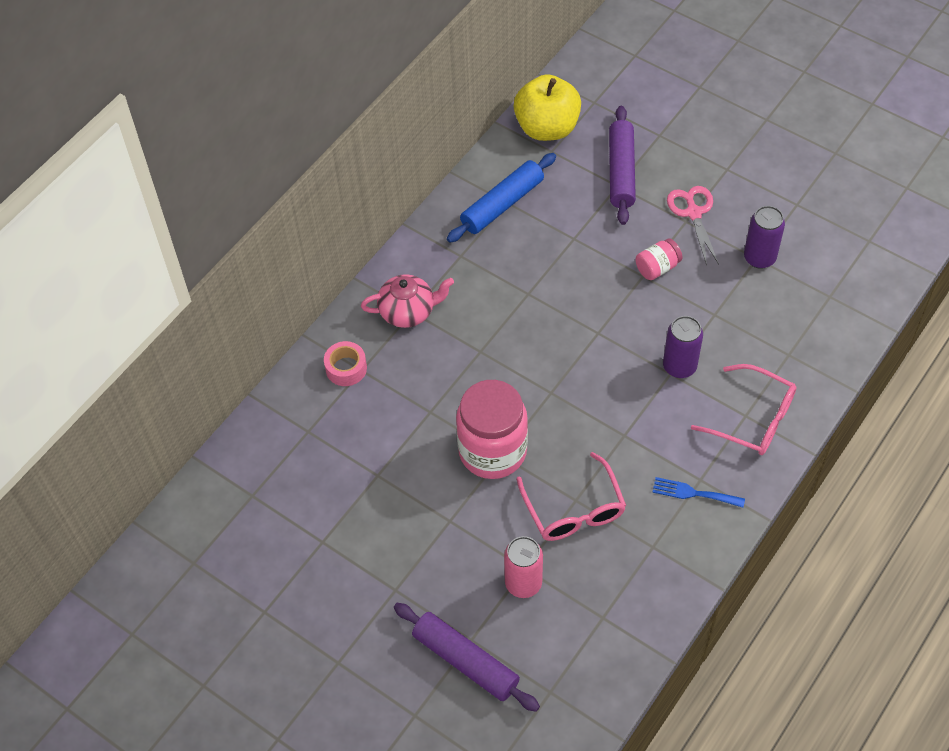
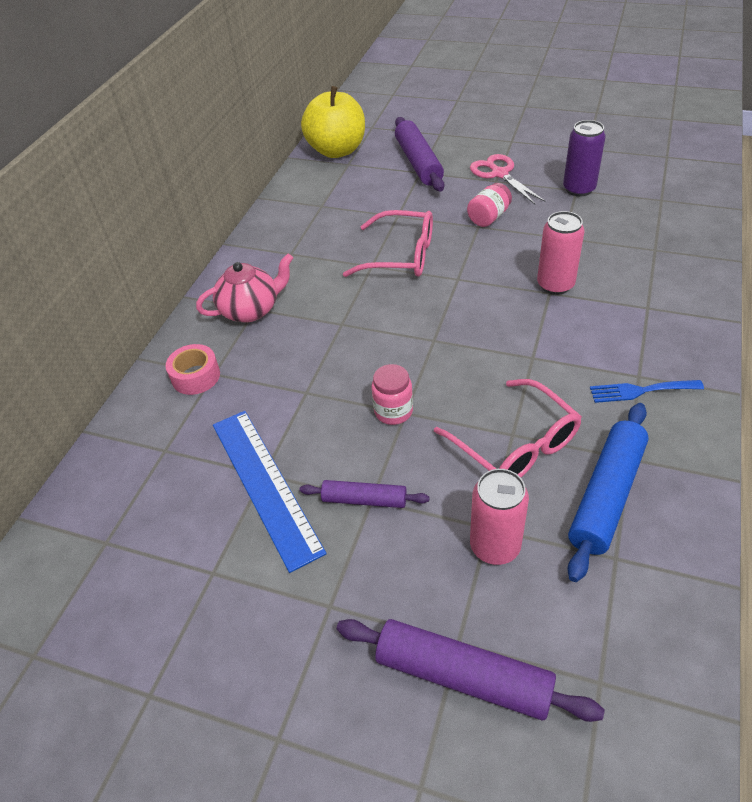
camera: 15 degrees left, 10 degrees down
(376, 485) = (265, 485): none -> blue ruler
(444, 519) = (364, 500): none -> purple rolling pin
(492, 451) = (393, 411): pink jar -> pink jar, size x0.47
(502, 204) = (317, 208): blue rolling pin -> blue rolling pin (606, 495)
(679, 366) = (555, 285): purple can -> pink can
(753, 419) = (657, 308): pink glasses -> pink glasses (401, 256)

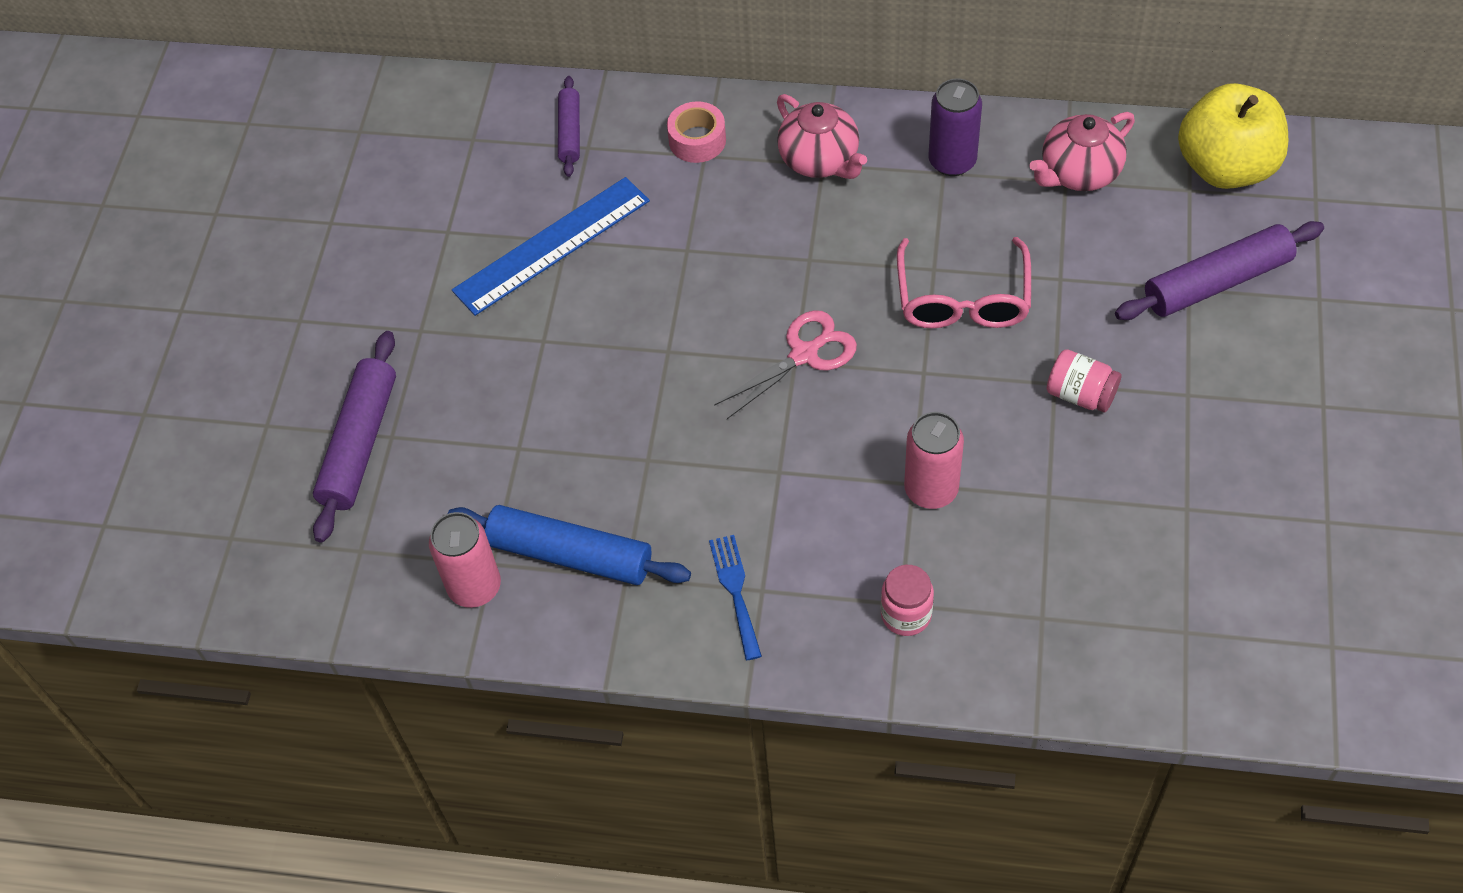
camera: 80 degrees right, 10 degrees up
(317, 200) = (1079, 173): none -> pink teapot
(364, 500) = (542, 334): purple rolling pin -> purple rolling pin (570, 132)
(393, 411) = (668, 339): pink jar -> pink jar (906, 615)
(495, 546) = (496, 456): pink can -> pink can (474, 587)
(499, 174) = (1209, 397): pink scissors -> pink scissors (804, 354)
(515, 444) = (632, 464): pink glasses -> none
(579, 189) = (1190, 512): purple can -> purple can (952, 161)

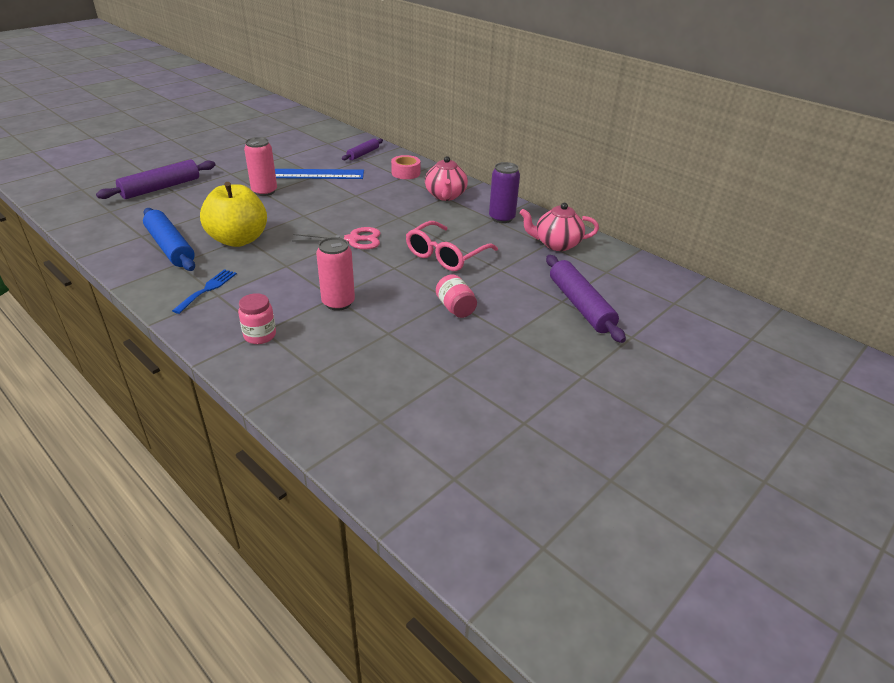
camera: 30 degrees right, 20 degrees down
(474, 587) = (124, 238): pink can -> pink can (264, 191)
(1217, 282) = (580, 305): purple rolling pin -> purple rolling pin turned 60 degrees clockwise
(1226, 167) = (636, 272): yellow apple -> yellow apple (238, 240)

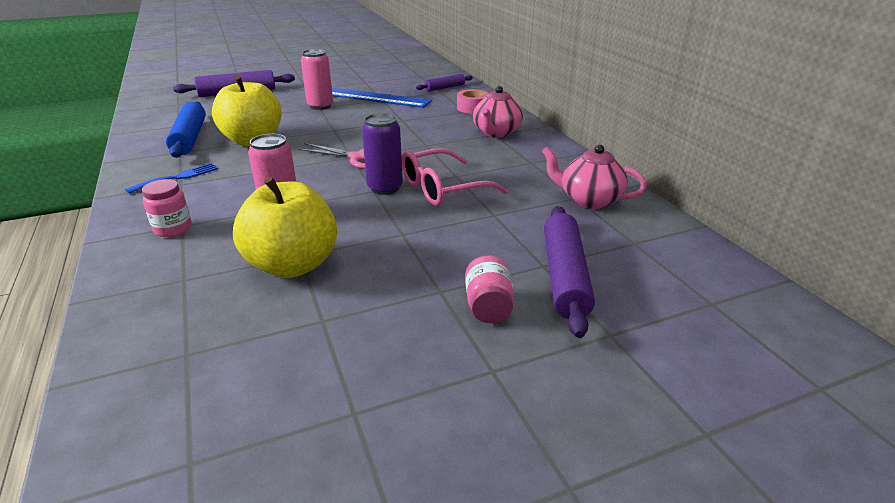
camera: 25 degrees right, 5 degrees down
(390, 341) = (293, 265): none -> yellow apple
(455, 308) = (401, 245): pink jar -> pink jar (488, 306)
(501, 218) = (542, 162): purple can -> purple can (385, 188)

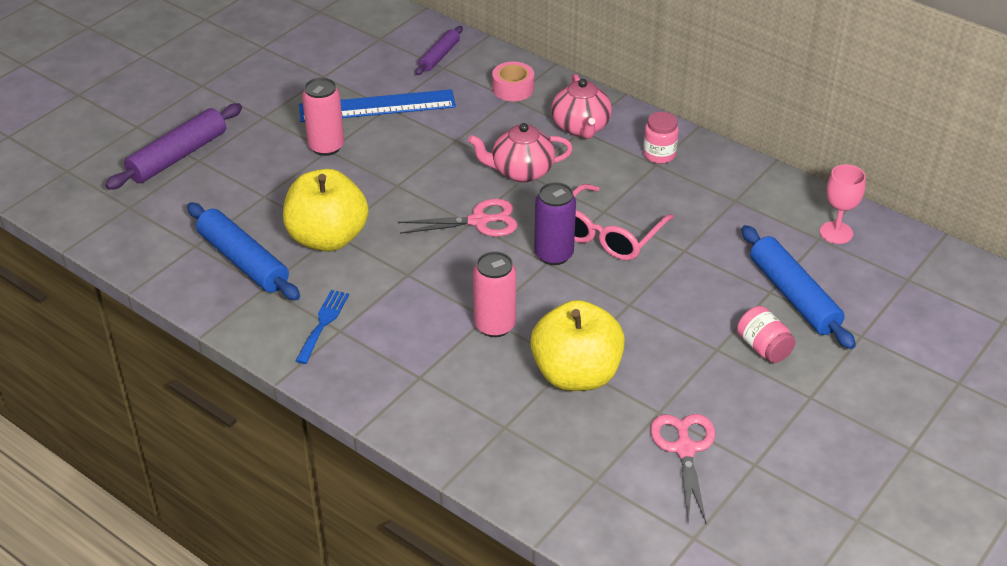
camera: 30 degrees left, 10 degrees up
(173, 229) = (417, 384): pink jar -> pink jar (659, 155)
(302, 364) = (685, 449): none -> pink scissors
(564, 276) = (794, 296): purple rolling pin -> blue rolling pin
(589, 200) = (748, 199): pink teapot -> pink teapot (521, 171)
(657, 244) = (836, 232): none -> pink goblet

